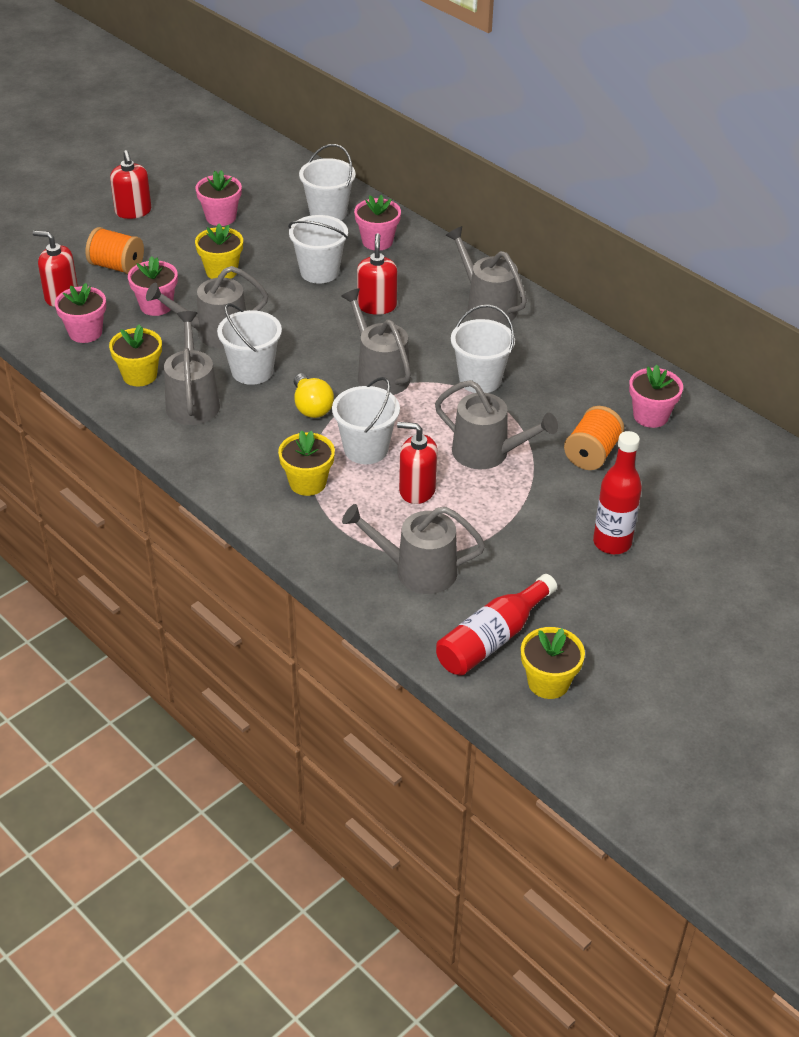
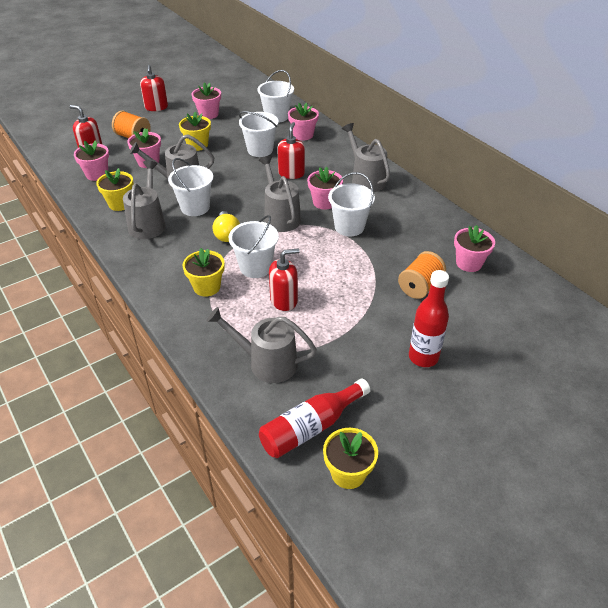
camera: 10 degrees right, 0 degrees up
(417, 490) = (284, 300): red soap dispenser -> red soap dispenser turned 135 degrees clockwise
(436, 346) = (324, 202): none -> pink flower pot
(487, 453) = (342, 278): grey watering can -> none

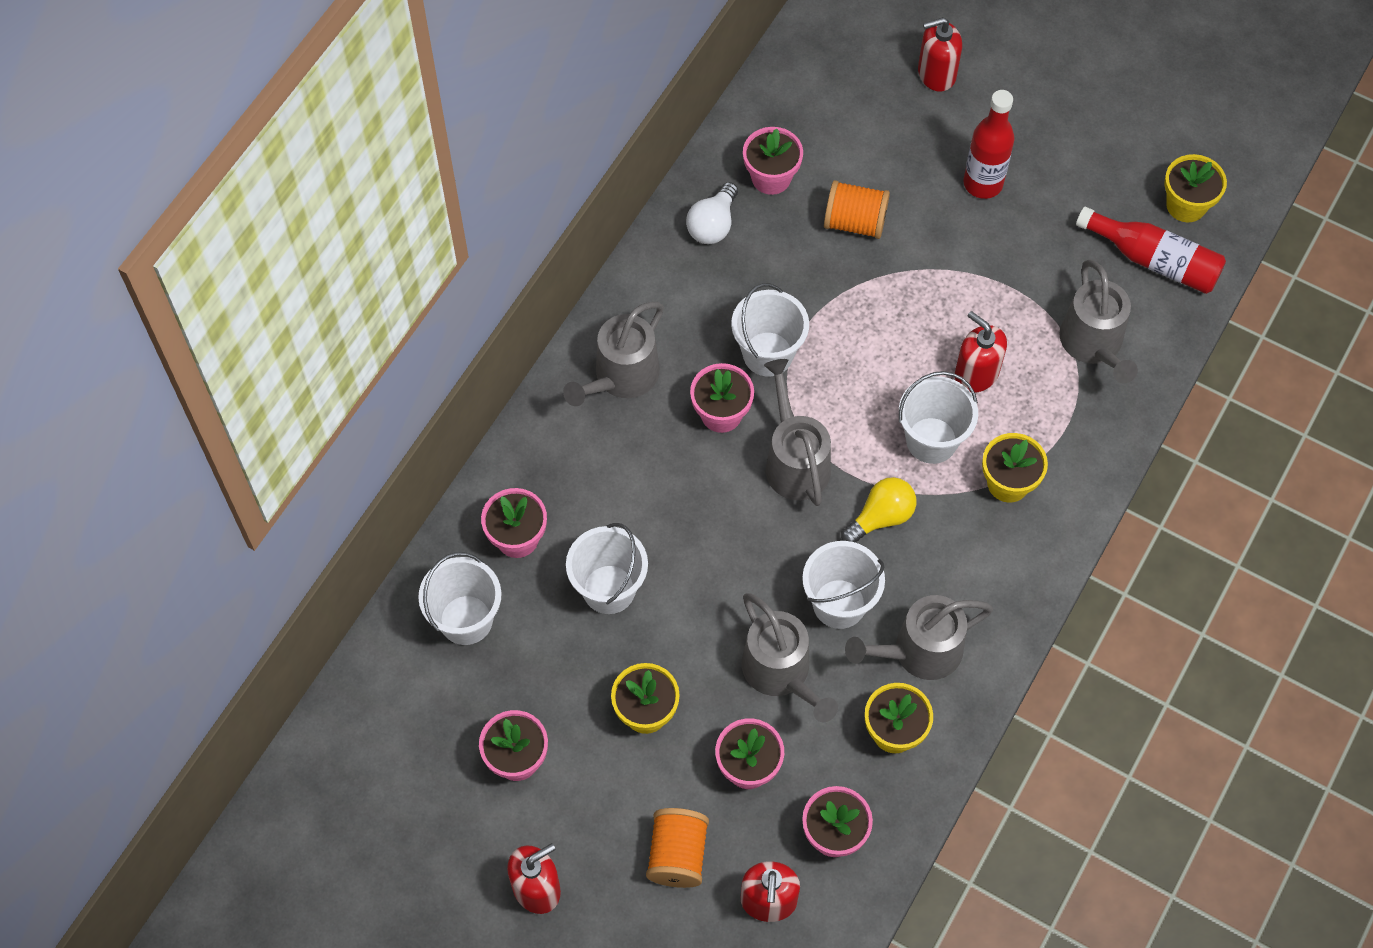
camera: 115 degrees left, 20 degrees up
(280, 217) = (795, 461): grey watering can -> grey watering can turned 120 degrees clockwise
(291, 173) = (661, 500): red soap dispenser -> red soap dispenser (936, 74)
(444, 232) = (713, 225): none -> white light bulb

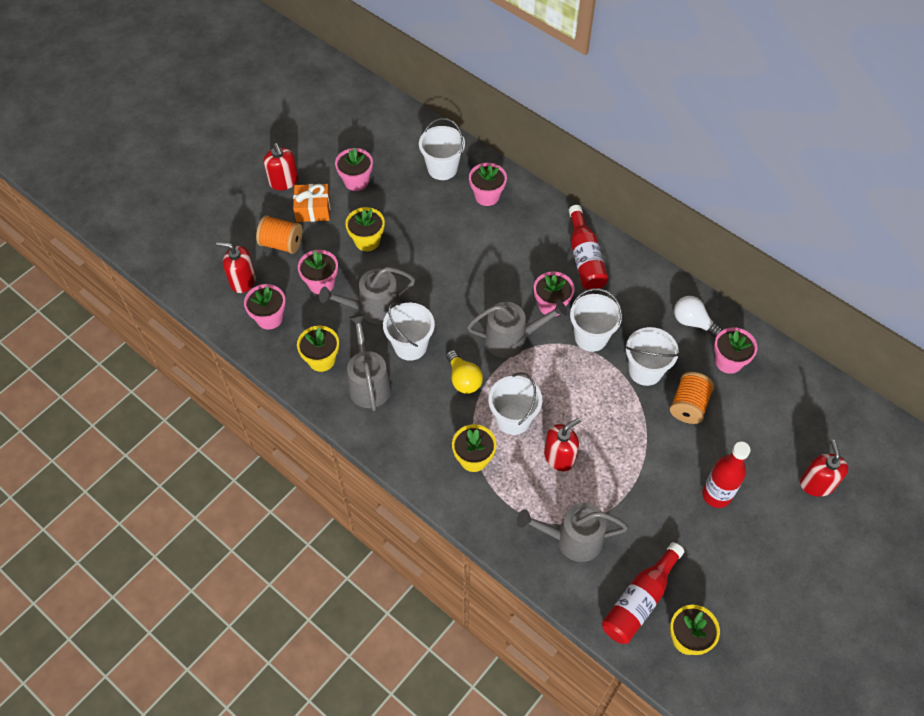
camera: 100 degrees right, 5 degrees down
(592, 819) = (313, 209): none -> orange gift
(609, 589) = (446, 234): white bucket -> white bucket (645, 371)
(621, 377) = (585, 258): grey watering can -> red bottle

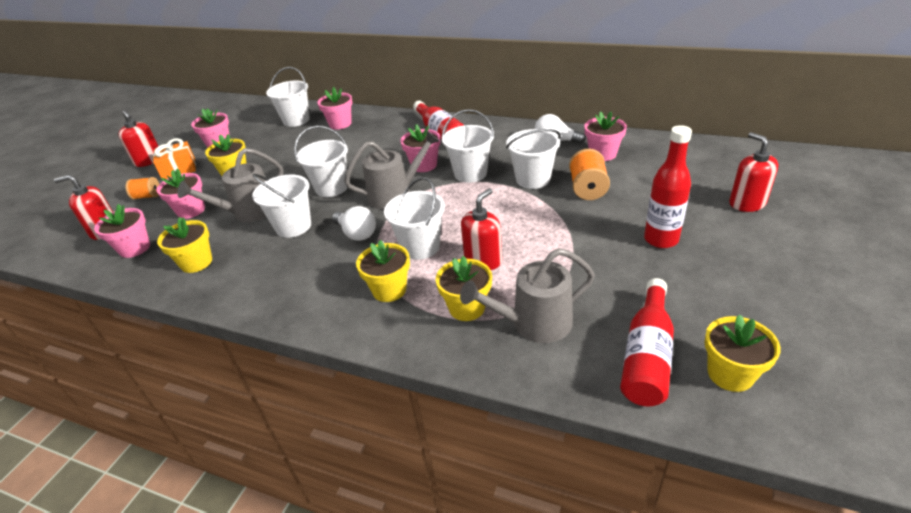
camera: 15 degrees left, 20 degrees down
(282, 243) = (147, 196): orange spool -> orange spool, size x0.65
(368, 383) = (253, 265): grey watering can -> none
(455, 303) = (331, 188): none -> white bucket
(463, 379) = (356, 234): yellow light bulb -> white light bulb
(528, 503) = (467, 308): none -> yellow flower pot

